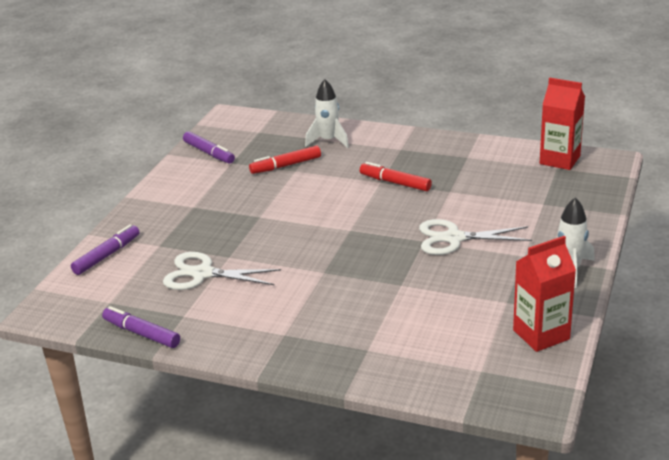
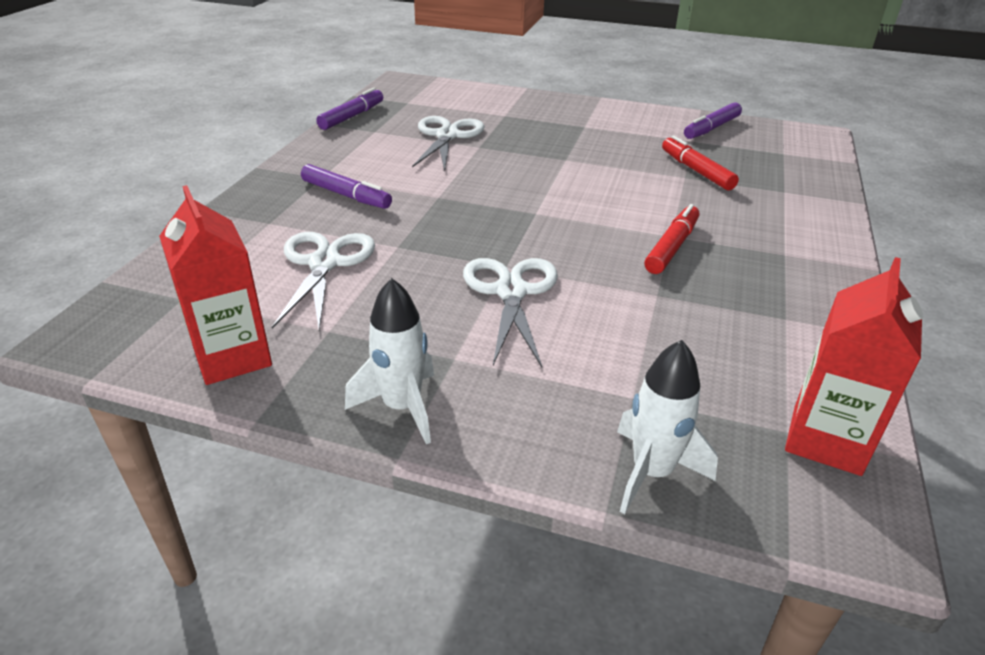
camera: 85 degrees right, 5 degrees up
(107, 255) = (487, 96): purple marker -> purple marker (346, 195)
(328, 141) = (781, 198): white rocket -> white rocket (651, 472)
(427, 314) = (324, 263): none -> white scissors

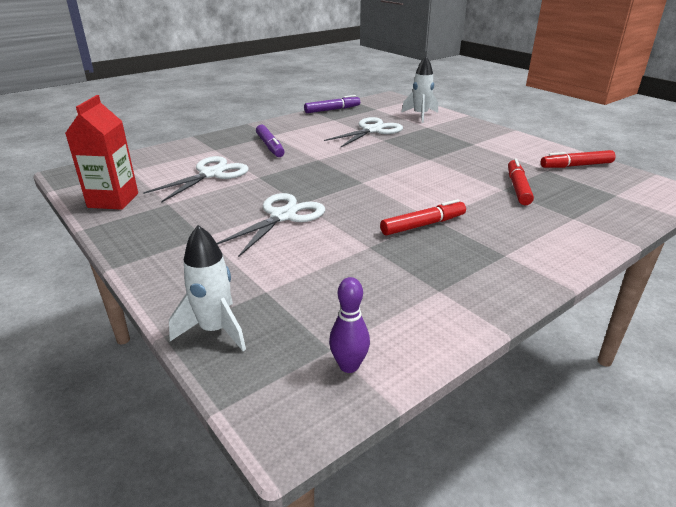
camera: 35 degrees right, 5 degrees down
(402, 407) = (147, 248): white rocket -> white rocket (420, 115)
(711, 128) = (576, 166): purple marker -> red marker
(826, 440) = (349, 366): red carton -> purple bowling pin

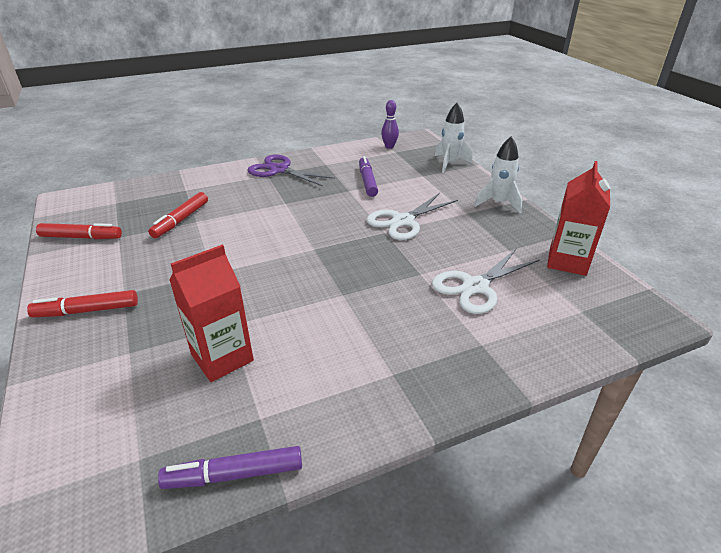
camera: 165 degrees left, 5 degrees up
(270, 146) = (398, 337): purple marker -> purple marker (367, 181)
(372, 130) = (222, 358): white scissors -> red carton
(420, 115) = (91, 400): white rocket -> white rocket (498, 203)
(423, 225) = (298, 199): red marker -> red marker (87, 311)
(500, 266) = (279, 170): none -> purple scissors

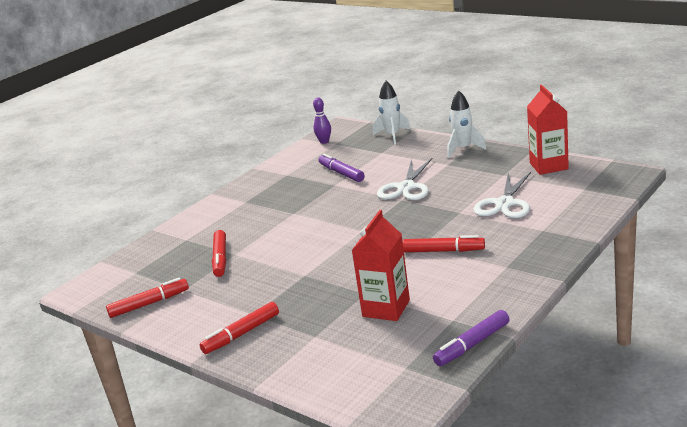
camera: 25 degrees left, 10 degrees down
(279, 170) = (250, 194): purple scissors -> none
(354, 314) = (443, 251): none -> red marker

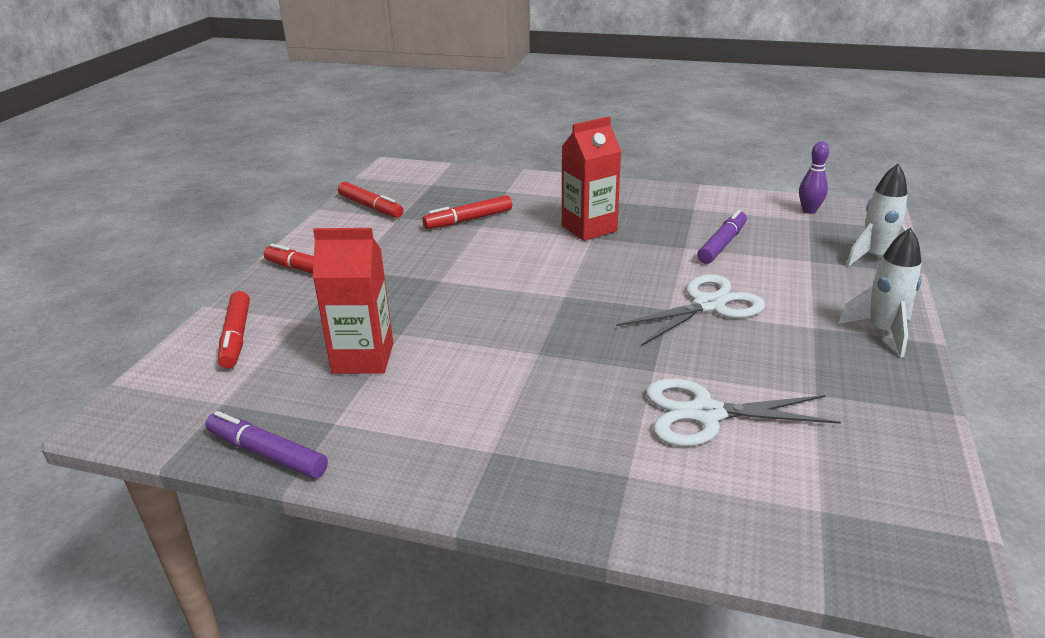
camera: 65 degrees right, 5 degrees up
(406, 187) = (708, 305): white scissors -> white scissors turned 150 degrees clockwise
(443, 251) = (526, 377): red marker -> red marker (236, 337)
(548, 166) = (890, 445): red carton -> red carton (589, 228)

